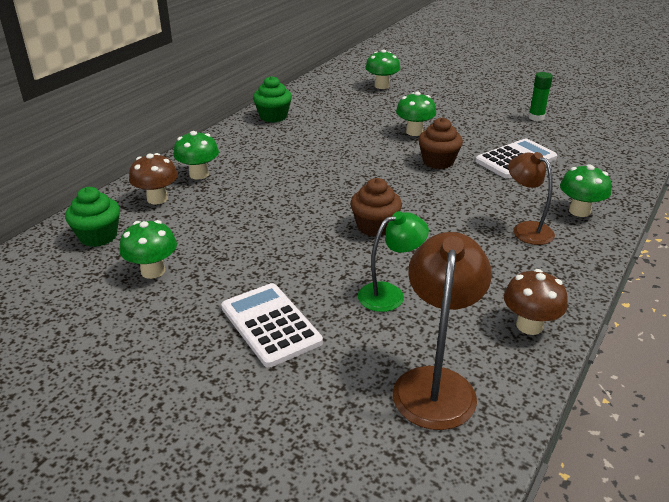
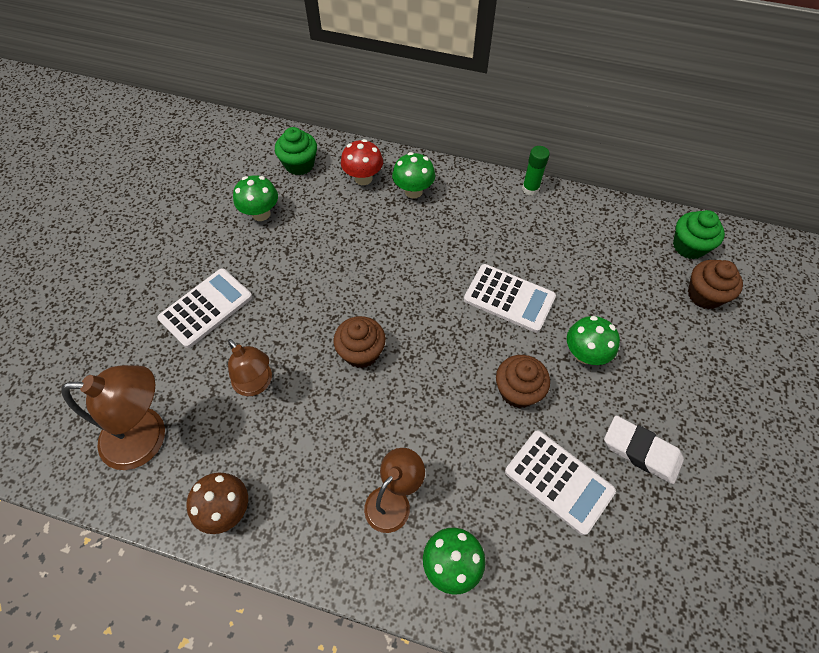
camera: 75 degrees right, 25 degrees up
(157, 199) = (363, 178): brown mushroom -> red mushroom
(273, 116) = (559, 210): green cupcake -> green cupcake (689, 246)
(350, 150) = (509, 298): none -> white calculator
(382, 86) = (704, 295): green mushroom -> brown cupcake
(390, 294) = (256, 384): green lamp -> brown lamp
(497, 129) = (641, 451): none -> white eraser
(536, 117) = (706, 504): green glue stick -> green glue stick (530, 189)

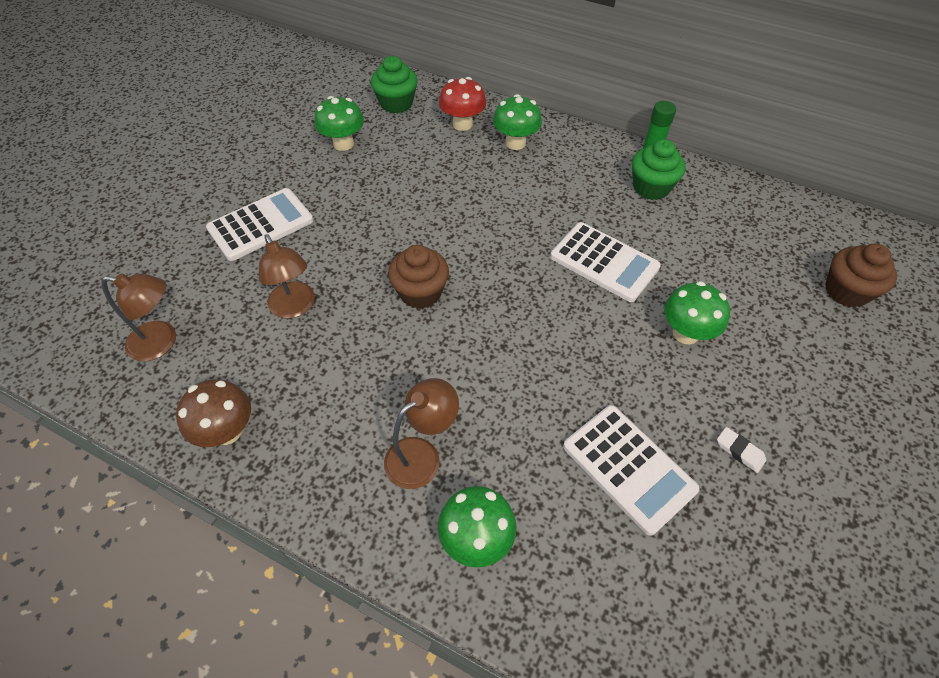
camera: 10 degrees right, 5 degrees down
(147, 437) = (162, 342): brown lamp -> brown lamp, size x0.66
(518, 391) = (596, 360): brown cupcake -> none
(641, 451) = (739, 451): white eraser -> white eraser, size x0.49
(689, 246) = (833, 238): green cupcake -> green cupcake (651, 187)

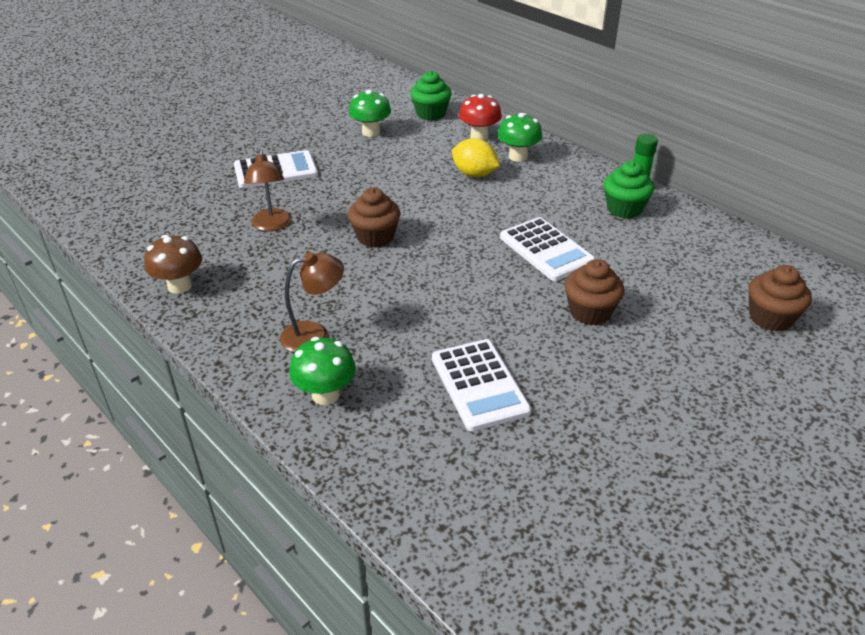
camera: 20 degrees right, 15 degrees down
(162, 342) = (163, 225): brown lamp -> none
(483, 177) = (474, 174): none -> yellow lemon
(685, 333) = (590, 312): green mushroom -> brown cupcake
(739, 451) = (587, 399): white eraser -> none

